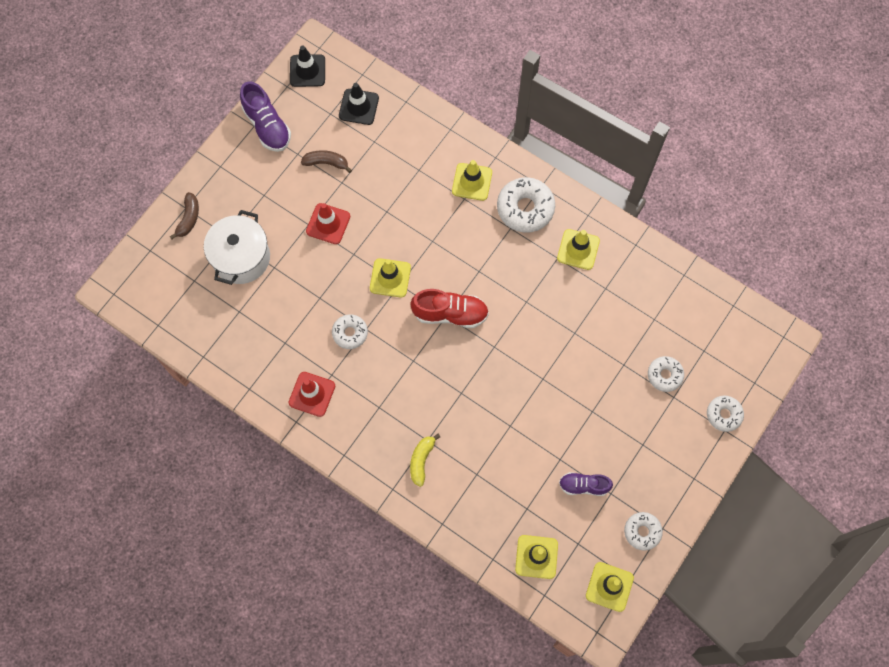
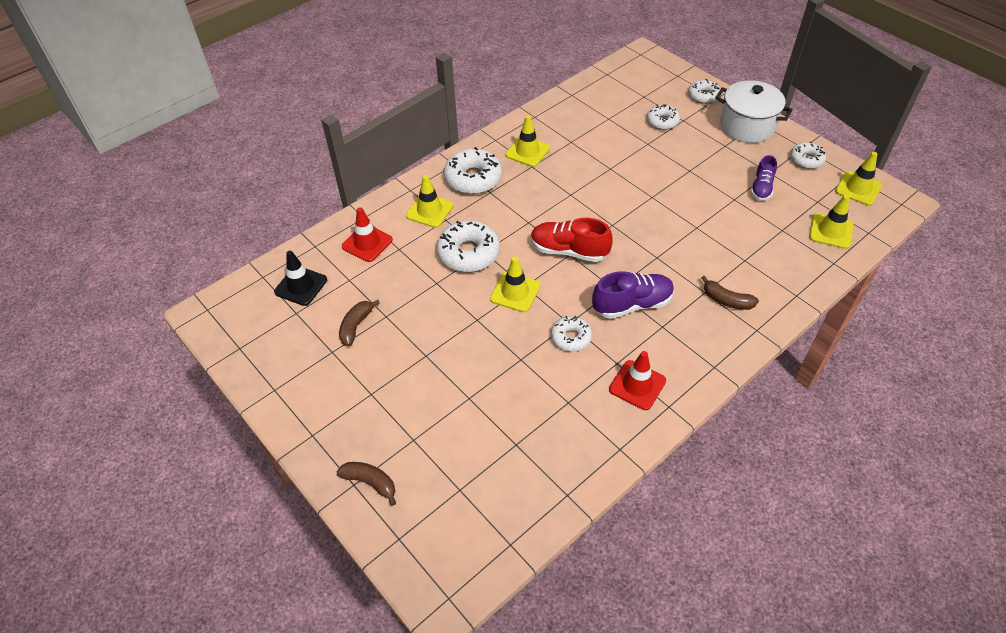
camera: 75 degrees left, 20 degrees down
(241, 258) = (445, 430): white pot -> white pot (747, 126)
(267, 126) = (281, 376): purple shoe -> purple shoe (632, 304)
(307, 71) = (230, 325): black traffic cone -> none
(328, 224) = (432, 336): red traffic cone -> red traffic cone (367, 243)
(421, 460) = (726, 300): yellow banana -> brown banana
(427, 229) = (468, 253): none -> white donut
(450, 313) = (569, 251): red shoe -> red shoe turned 90 degrees counterclockwise

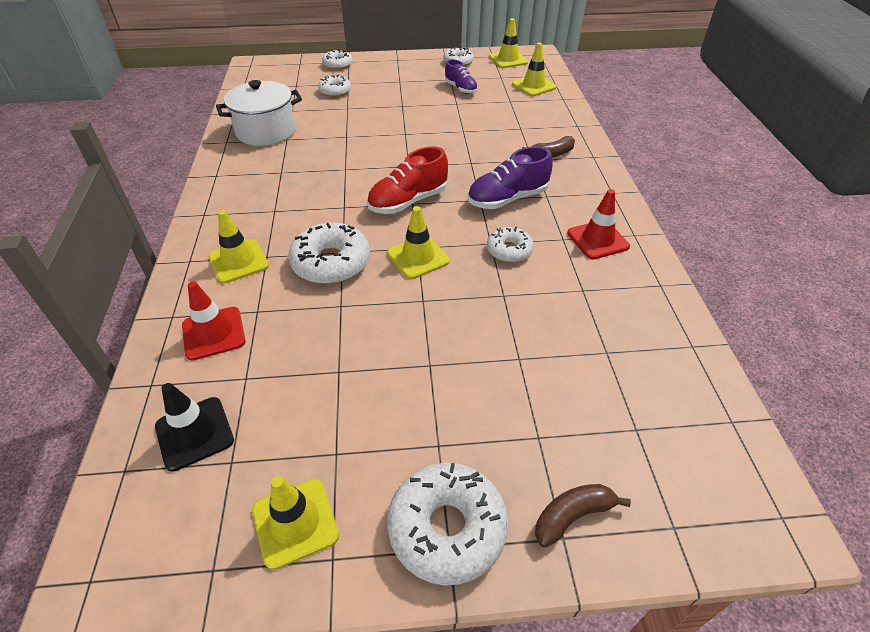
camera: 55 degrees left, 5 degrees down
(356, 326) = (322, 407): brown banana -> none
(473, 178) = (241, 212): white donut -> white donut (447, 528)
(527, 151) = (260, 165): yellow traffic cone -> yellow traffic cone (295, 522)
(632, 304) = (507, 199): purple shoe -> purple shoe turned 135 degrees counterclockwise
(747, 126) = (394, 65): white pot -> white pot (266, 131)

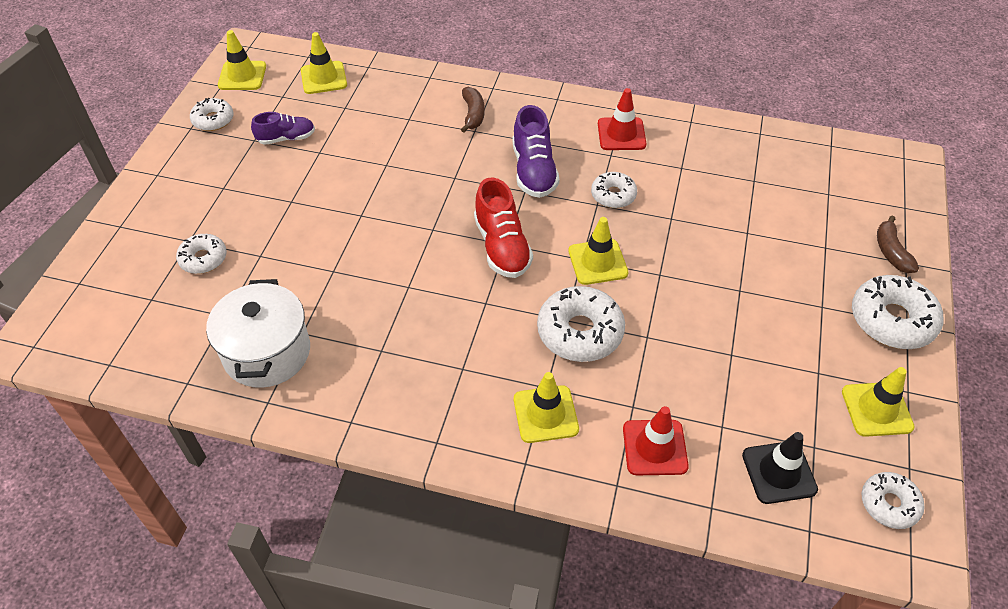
camera: 70 degrees left, 5 degrees up
(338, 65) = (121, 240): white donut -> white donut (889, 504)

